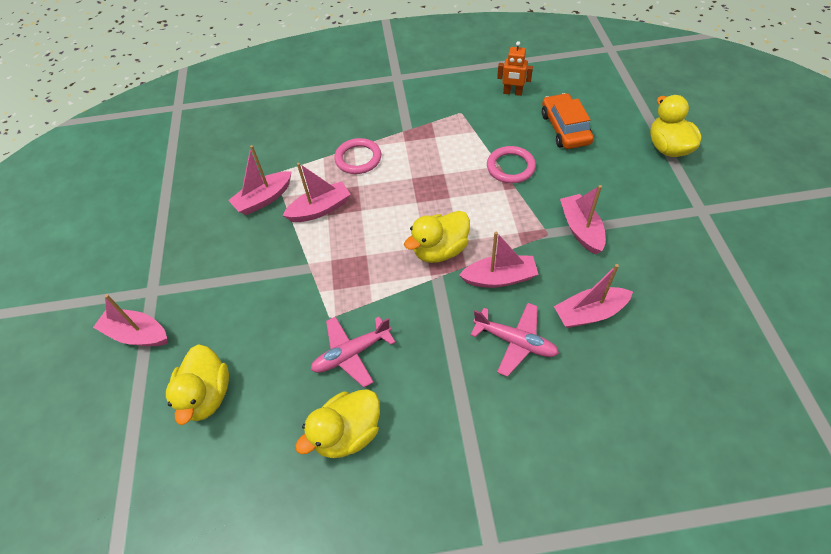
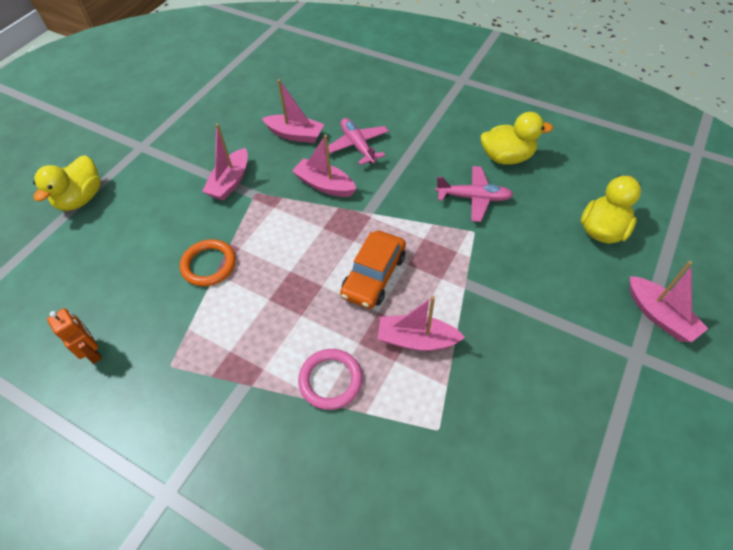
camera: 145 degrees left, 0 degrees up
(264, 199) = (469, 396): pink boat -> none
(440, 250) = (345, 230): yellow duck -> none
(510, 167) = (209, 265): pink ring -> orange ring
(565, 128) = (116, 271): orange car -> orange car (374, 275)

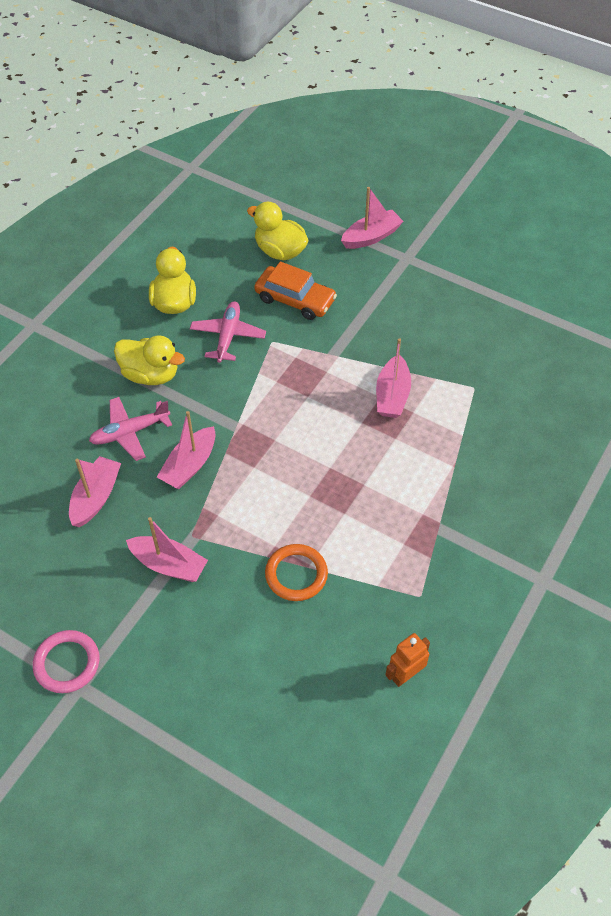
camera: 90 degrees left, 0 degrees up
(81, 198) = (171, 746): yellow duck -> yellow duck (150, 374)
(330, 380) = (433, 460): pink ring -> pink ring (67, 663)
(374, 275) = (320, 424): orange car -> orange car (295, 299)

